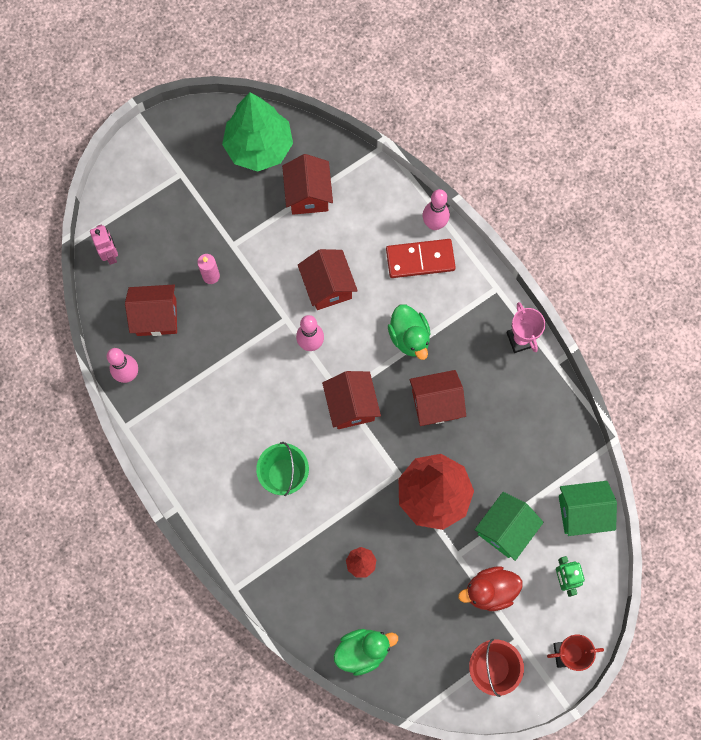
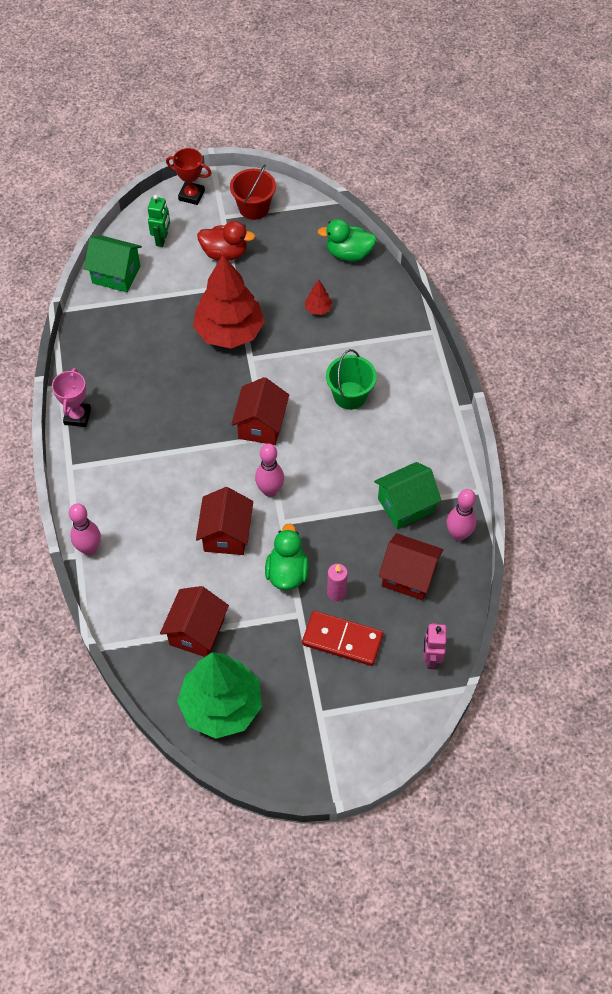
camera: 155 degrees left, 15 degrees down
(409, 337) = (175, 459): green duck -> green duck (287, 572)
(420, 260) = (124, 521): red domino -> red domino (342, 639)
(435, 404) = (186, 397): red house -> none
(505, 529) = (186, 287): green house -> green house (405, 505)

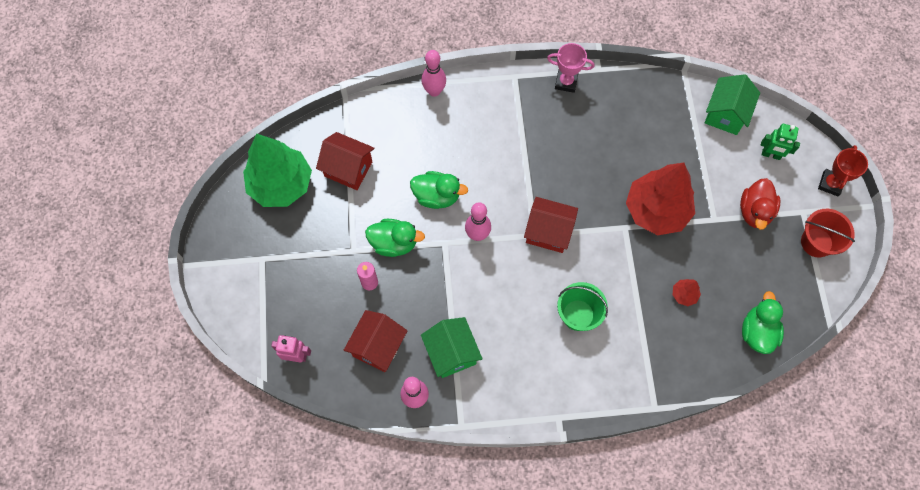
camera: 95 degrees right, 10 degrees up
(226, 534) = (437, 196): red house -> green duck
(342, 639) = (324, 283): red domino -> none

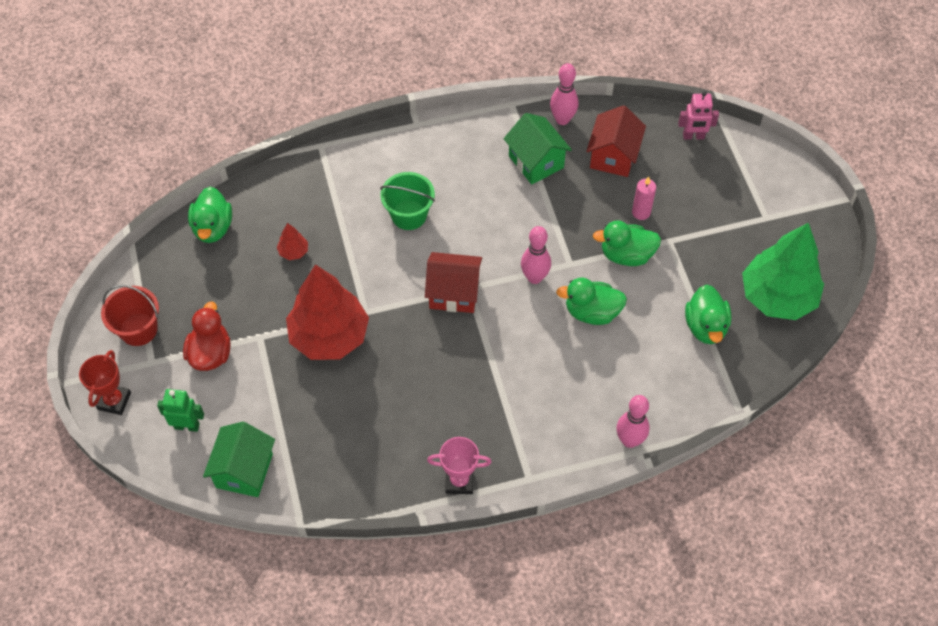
camera: 170 degrees right, 10 degrees down
(348, 169) = (705, 326): red house -> green duck

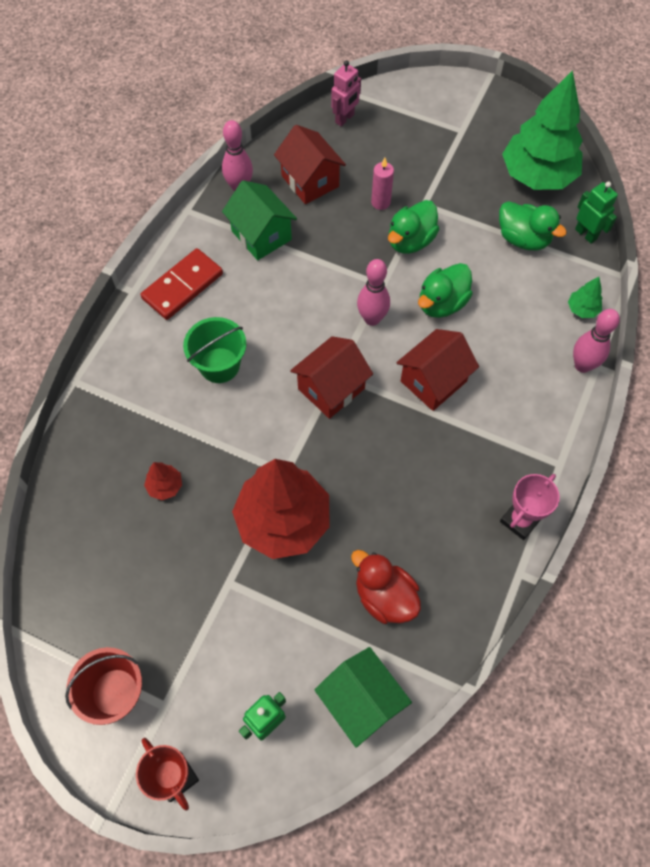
camera: 50 degrees left, 5 degrees up
(210, 353) = (206, 641): red duck -> red duck (384, 596)
(213, 227) = (68, 538): green duck -> none
(448, 148) = (183, 286): none -> red domino
(520, 351) = (433, 381): none -> red house
(536, 162) = (261, 235): green house -> green house turned 45 degrees clockwise
(681, 408) = (582, 309): none -> green tree
(755, 366) = (586, 234): none -> green robot

